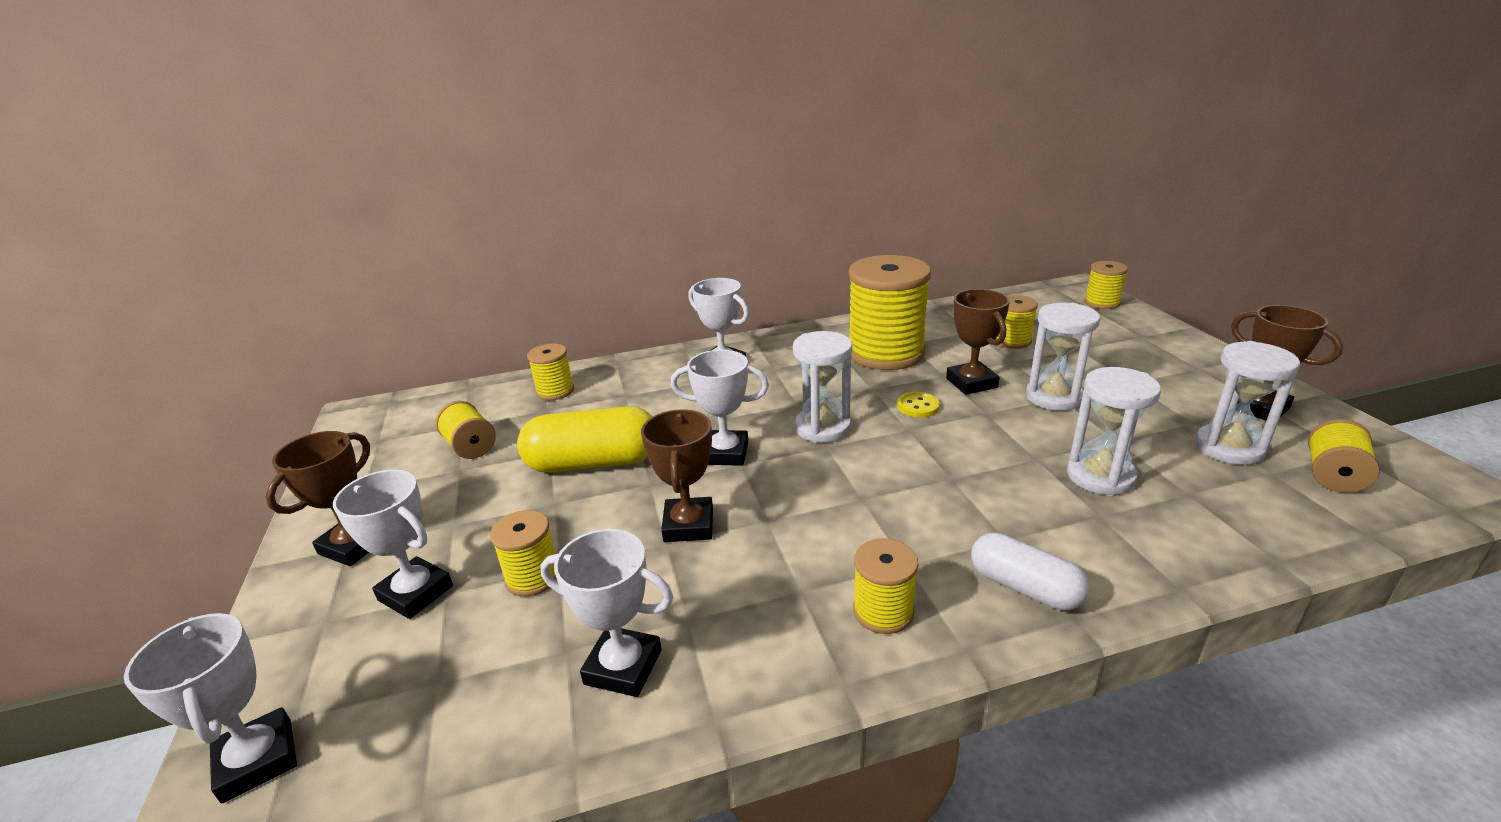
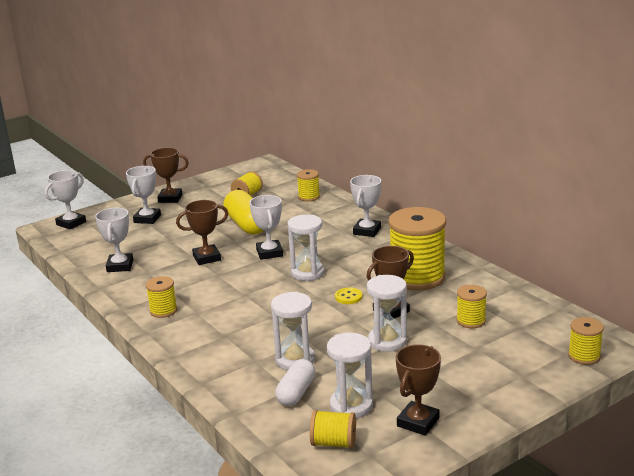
camera: 70 degrees right, 5 degrees down
(533, 577) = (162, 236): yellow spool -> none
(1024, 587) = (189, 342): white capsule -> white capsule (296, 392)

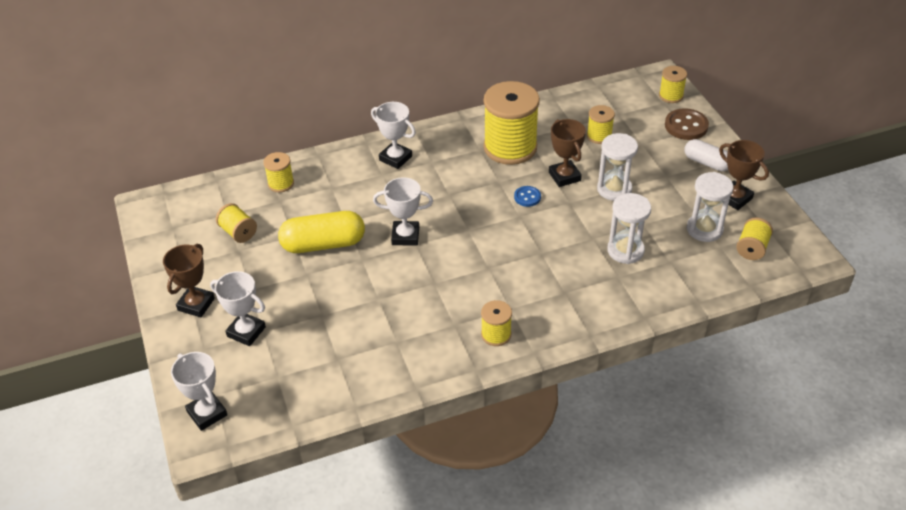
camera: 75 degrees left, 20 degrees up
(120, 266) = (368, 366): white trophy -> none
(207, 258) = (389, 287): brown trophy -> none
(296, 392) = (677, 258): white capsule -> white capsule (707, 163)
(307, 273) = (466, 215): white hourglass -> none
(348, 297) = (527, 197): yellow button -> blue button
(532, 373) = (686, 126): none -> brown button

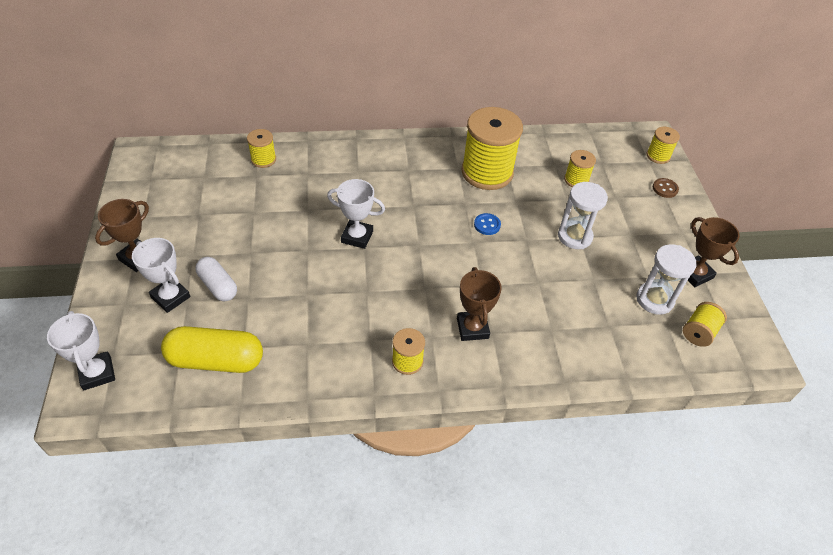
camera: 10 degrees right, 5 degrees up
(238, 232) = (206, 197): yellow spool -> none
(323, 244) = (278, 227): yellow capsule -> yellow capsule (216, 360)
(395, 158) = (376, 159): white trophy -> none
(564, 176) = (530, 212): brown trophy -> brown trophy (472, 328)
(625, 250) = (567, 303): white hourglass -> none
(686, 126) = (665, 189): brown button -> brown button, size x0.59
(707, 163) = (676, 230): white capsule -> white capsule (218, 286)

